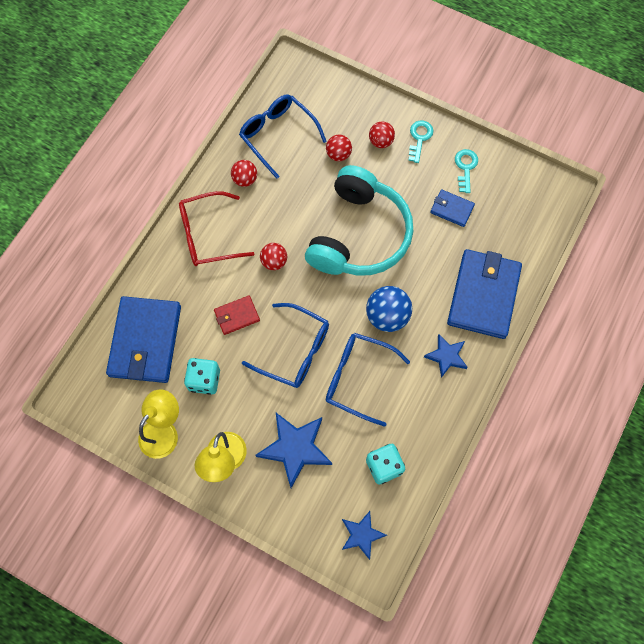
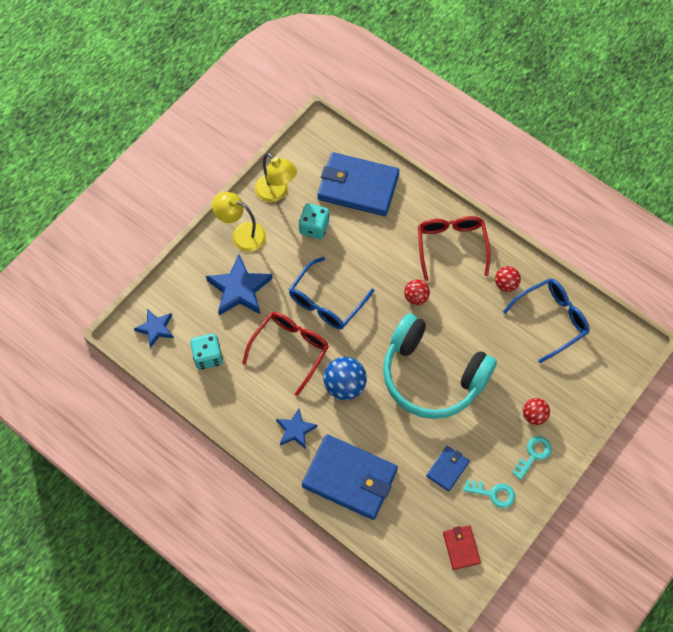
camera: 100 degrees right, 5 degrees down
(237, 316) = (368, 259): red wallet -> red wallet (461, 547)
(338, 154) = (523, 372): red ball -> none
(357, 378) = (290, 349): blue glasses -> red glasses
(419, 138) = (533, 454): turquoise key -> turquoise key turned 75 degrees counterclockwise

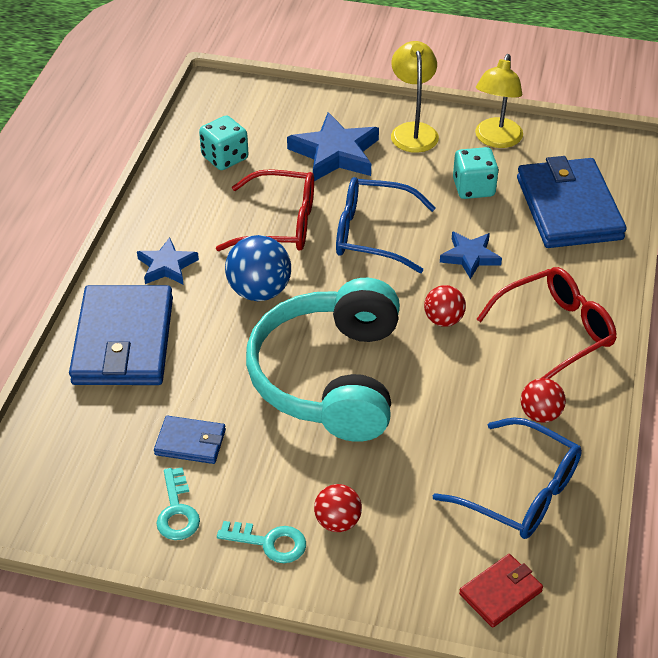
camera: 65 degrees right, 20 degrees down
(155, 328) = (235, 106): blue star -> blue star (470, 257)
(461, 547) = (70, 499): red wallet -> red wallet (500, 592)

